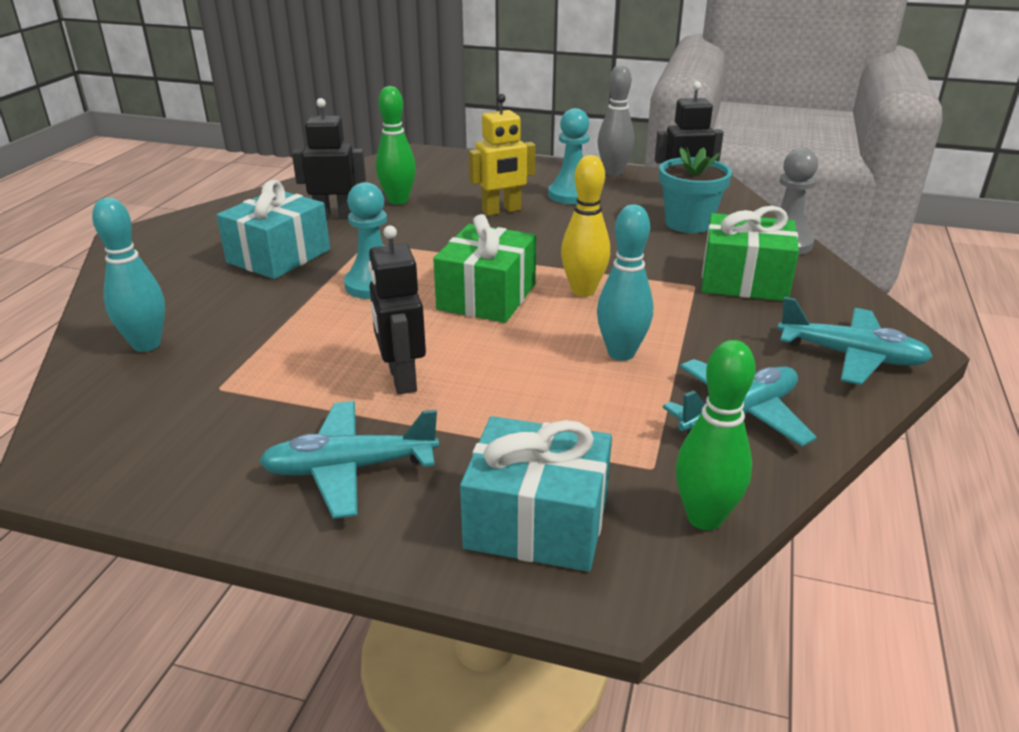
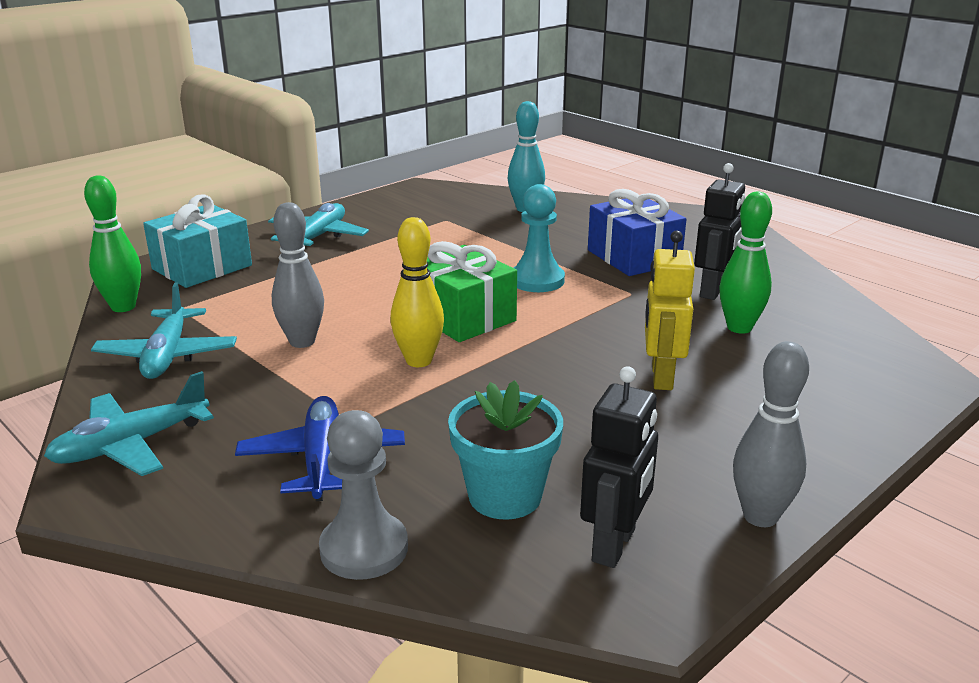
camera: 120 degrees right, 5 degrees down
(279, 256) = (633, 257): turquoise gift -> blue gift
(401, 379) = (384, 264): black robot -> none
(571, 195) = (682, 442): turquoise pawn -> none
(621, 353) = (302, 342): turquoise bowling pin -> grey bowling pin
(744, 280) = (322, 460): green gift -> blue plane

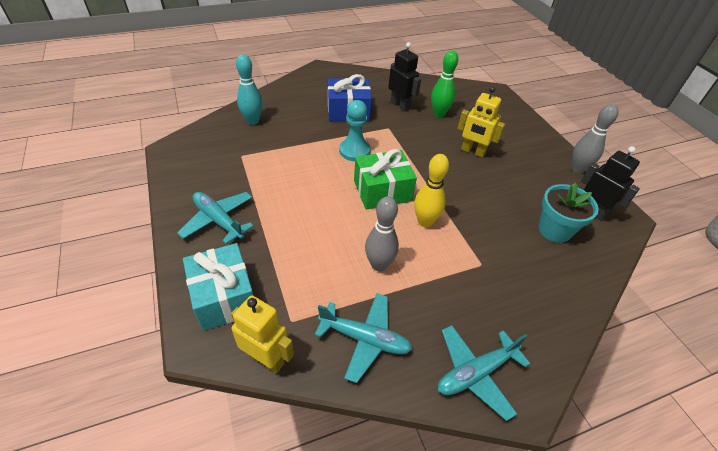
camera: 70 degrees left, 20 degrees up
(123, 307) = (267, 359): green bowling pin -> yellow robot
(131, 445) = (476, 373): turquoise plane -> turquoise plane turned 75 degrees clockwise
(322, 460) = (512, 285): blue plane -> none
(364, 549) = (587, 287): grey pawn -> none

